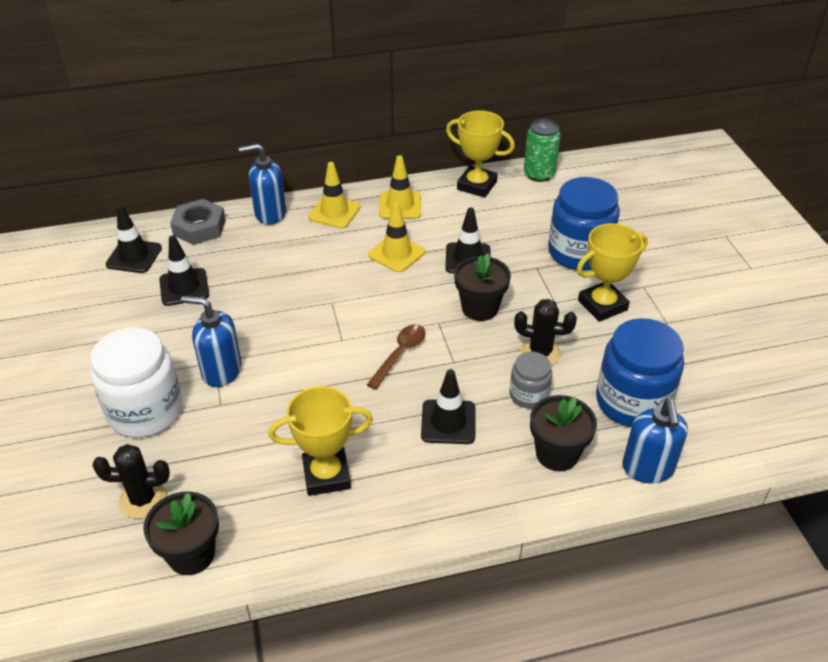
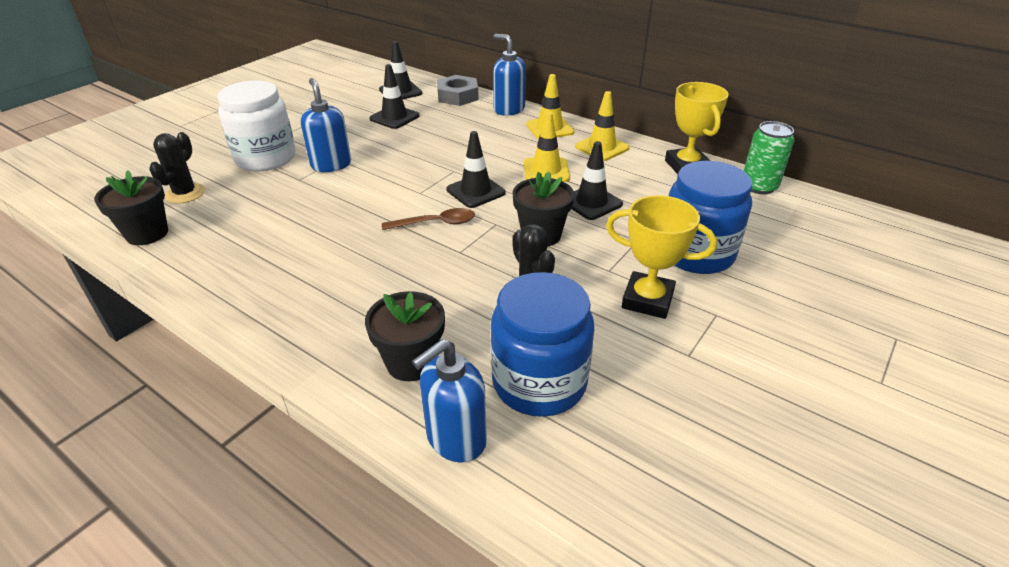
camera: 50 degrees right, 5 degrees down
(143, 499) = (185, 193): black cactus -> black cactus turned 60 degrees clockwise
(326, 475) = (269, 251): yellow trophy -> none
(448, 422) = (385, 281): black traffic cone -> black traffic cone (475, 191)
(528, 395) = (468, 310): grey jar -> none

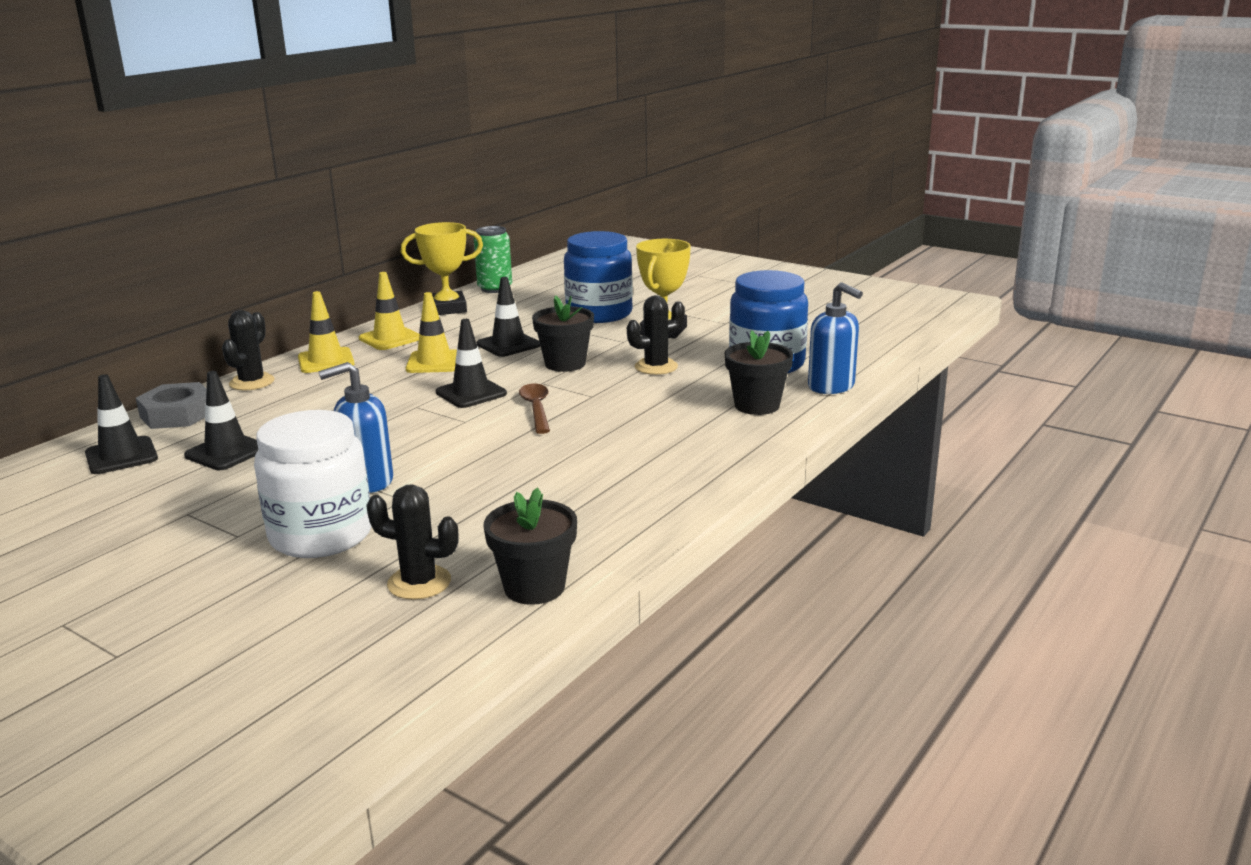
camera: 90 degrees left, 15 degrees down
(509, 109) = (252, 382): blue soap dispenser -> black cactus

